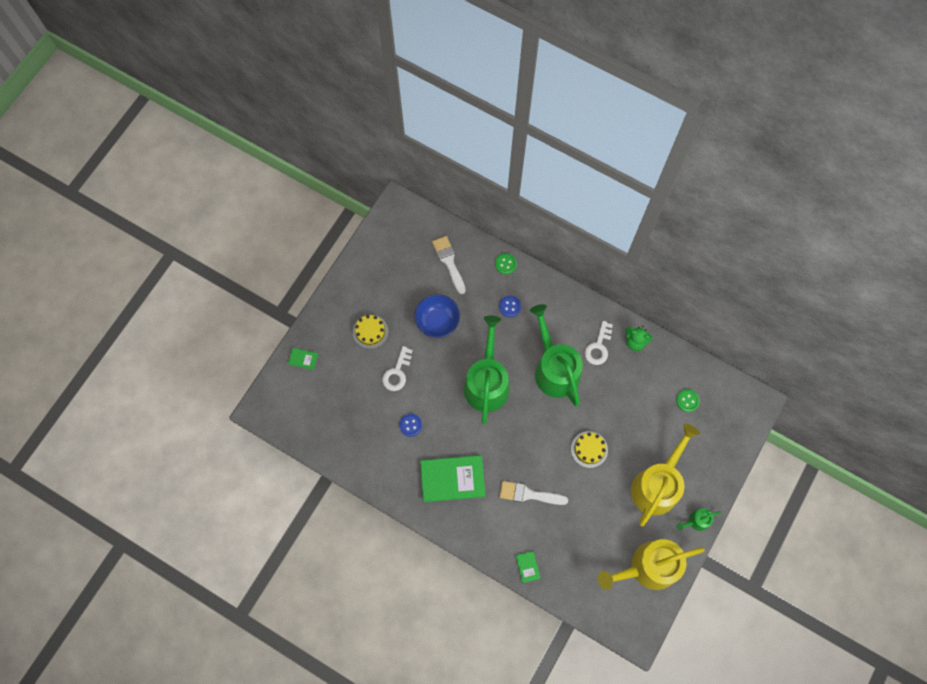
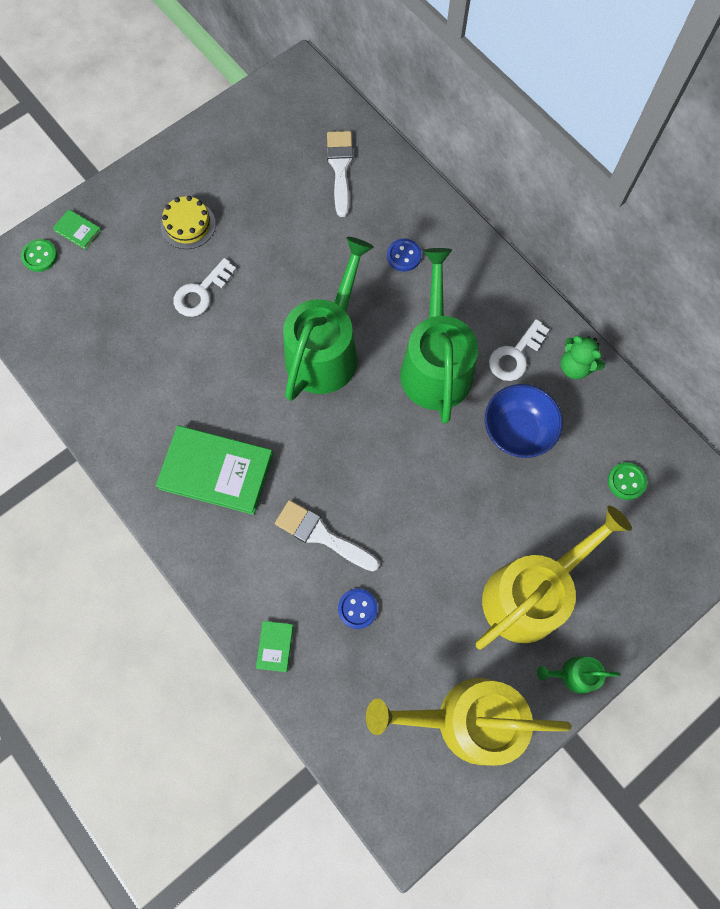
camera: 20 degrees right, 0 degrees up
(410, 425) = (188, 372): blue button -> blue button (357, 608)
(437, 322) = (289, 242): blue bowl -> blue bowl (517, 431)
(505, 264) = (421, 196): green button -> green button (40, 256)
(589, 449) = (442, 501): yellow cake -> none

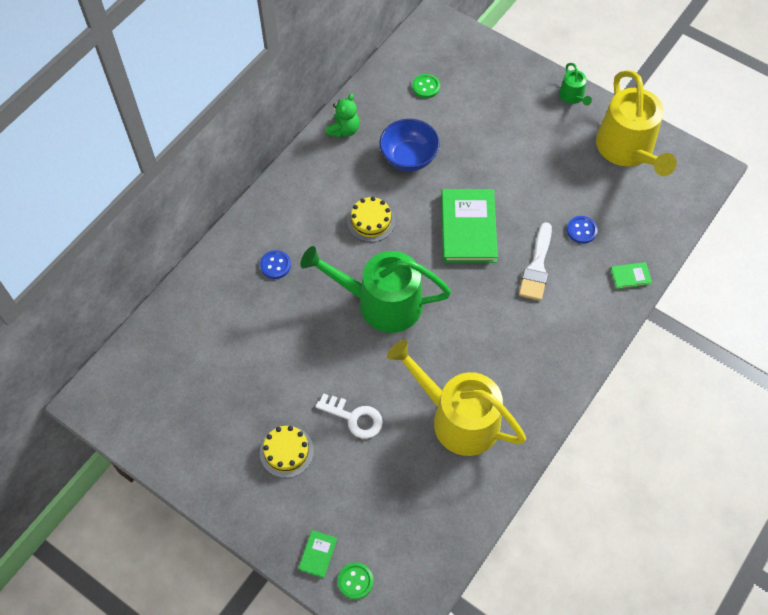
camera: 105 degrees left, 10 degrees down
(216, 471) = (513, 356): green book -> green book (468, 228)
(340, 168) = (195, 336): white brush -> none
(435, 365) = (371, 221): green watering can -> yellow cake
(515, 355) = (346, 170): white key -> none
(530, 594) = (528, 129): yellow watering can -> yellow watering can (458, 418)

